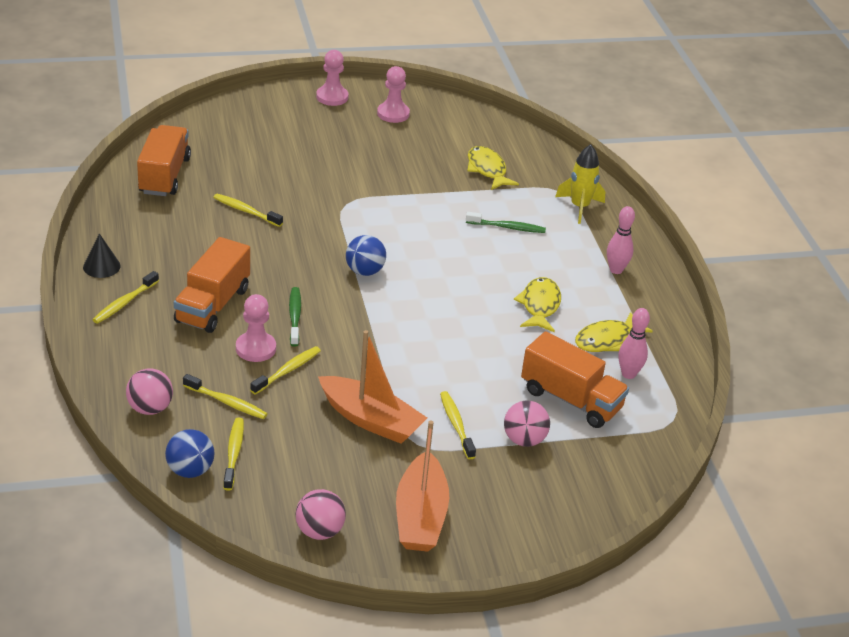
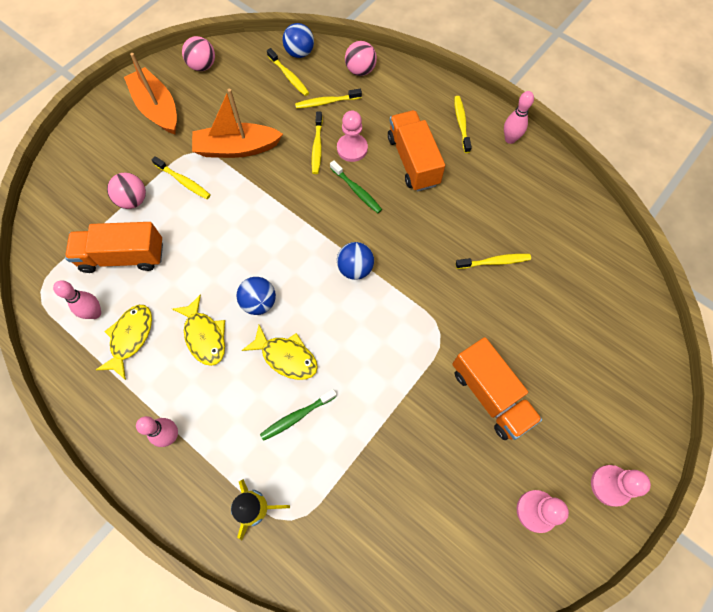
camera: 145 degrees right, 30 degrees up
(101, 266) = (510, 139): black cone -> pink bowling pin
(164, 176) = (588, 251): orange truck -> orange truck (490, 395)
(472, 298) = (259, 302): none -> blue ball
(487, 170) = (378, 493): yellow fish -> yellow fish (286, 357)

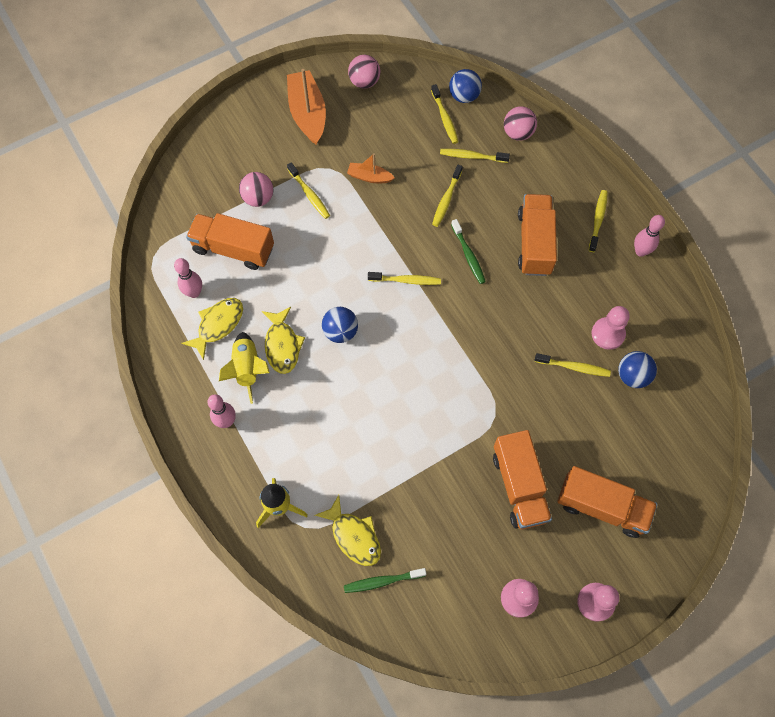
camera: 20 degrees right, 0 degrees up
(175, 372) = (247, 369): none -> yellow rocket
(237, 148) = (369, 177): orange boat -> orange boat, size x0.54
(286, 357) = (348, 388): yellow fish -> yellow fish (354, 536)
(297, 416) = (339, 443): green toothbrush -> green toothbrush (382, 581)
(306, 232) = (406, 280): none -> yellow toothbrush
(352, 149) = (479, 212): pink pawn -> pink pawn (608, 334)
(355, 268) = (439, 329): blue ball -> blue ball (632, 376)
(575, 386) = (601, 507): none -> orange truck

